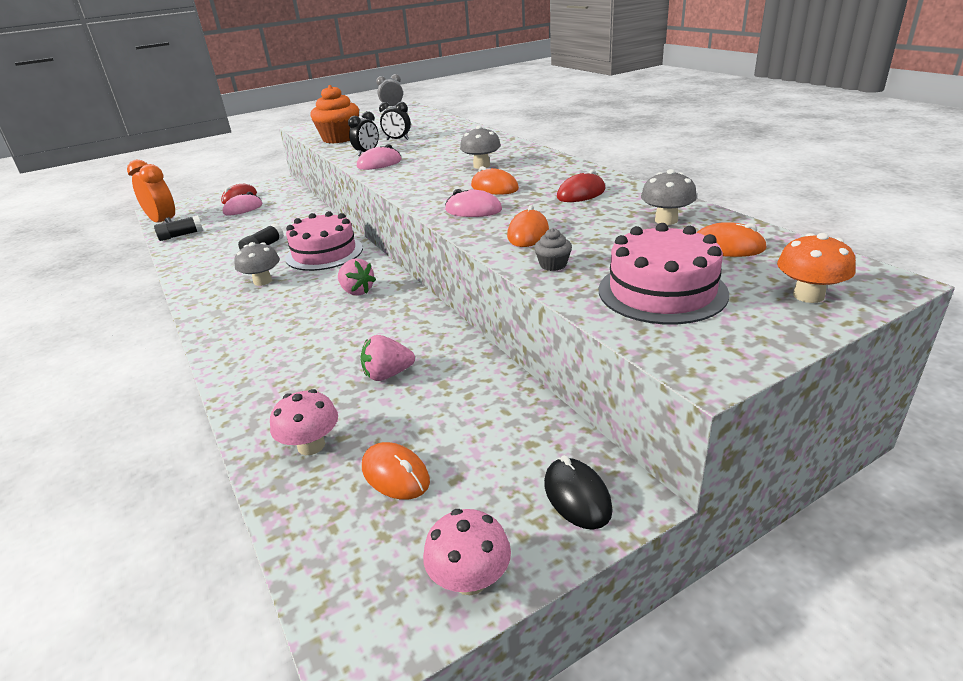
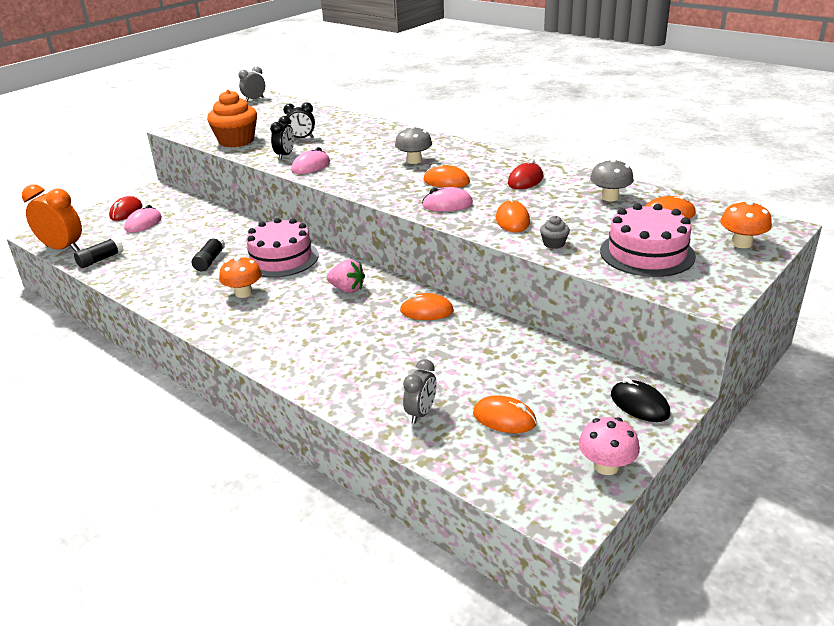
camera: 20 degrees left, 0 degrees up
(262, 281) = (243, 293): grey mushroom -> orange mushroom
(311, 445) = (421, 413): pink mushroom -> grey clock
(388, 374) = (437, 352): pink strawberry -> none
(414, 327) = (426, 311): none -> orange mouse

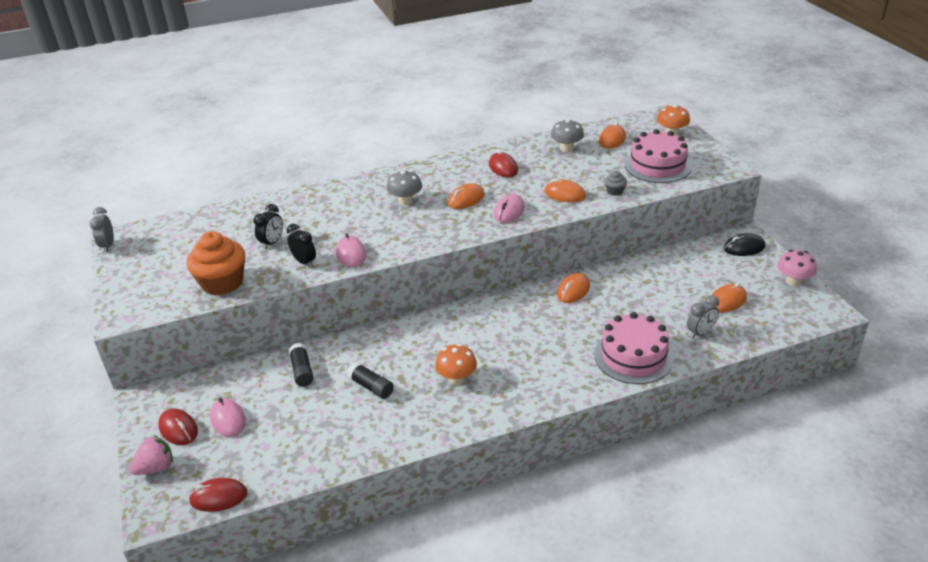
camera: 60 degrees left, 5 degrees up
(63, 248) = (218, 497): orange clock -> red mouse
(100, 259) = (283, 467): black glue stick -> black glue stick (302, 371)
(281, 258) = (413, 341): pink cake -> pink cake (633, 356)
(347, 289) = (505, 319): pink strawberry -> pink strawberry (156, 467)
(421, 413) = (700, 333): grey clock -> grey clock turned 90 degrees clockwise

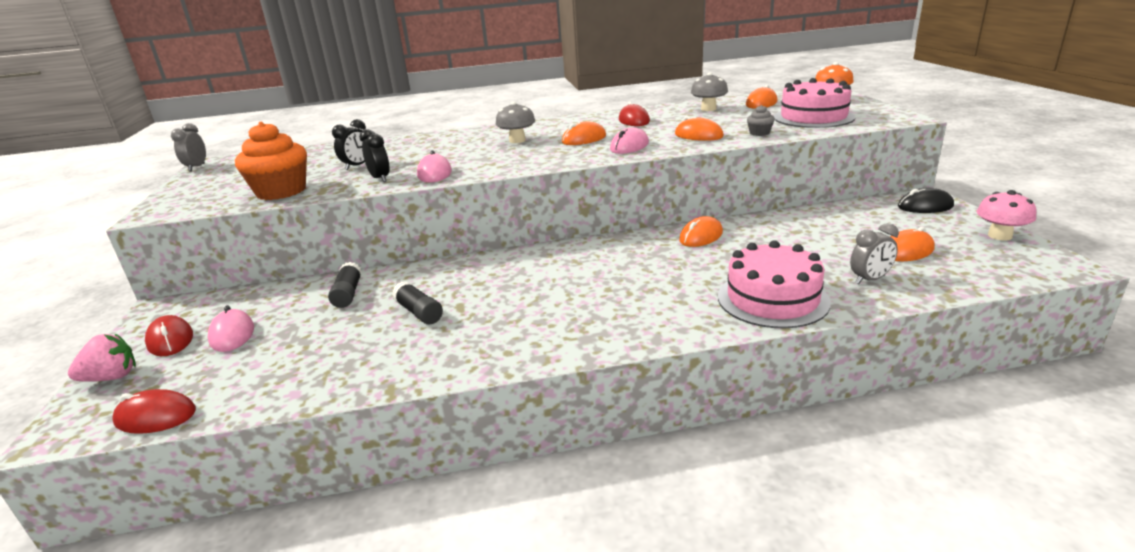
camera: 10 degrees right, 10 degrees down
(456, 378) = (529, 310): orange mushroom -> none

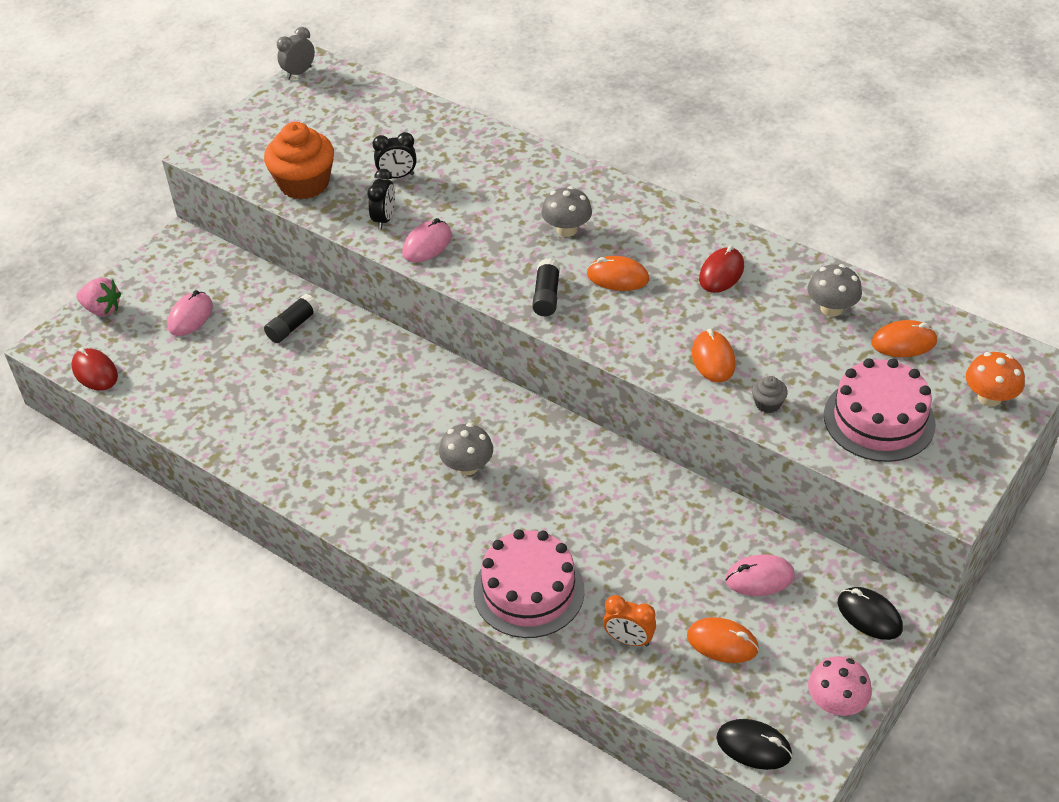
camera: 45 degrees right, 20 degrees up
(170, 340) = (156, 292): red mouse -> none
(419, 312) = (308, 391): black glue stick -> black glue stick (546, 296)
(611, 278) = (467, 466): none -> grey mushroom
(629, 146) = (626, 327): pink mouse -> pink mouse (759, 578)
(701, 236) = (610, 476): orange mouse -> none
(870, 279) = (628, 640): grey clock -> orange clock
(1026, 272) = (753, 746): none -> black mouse

